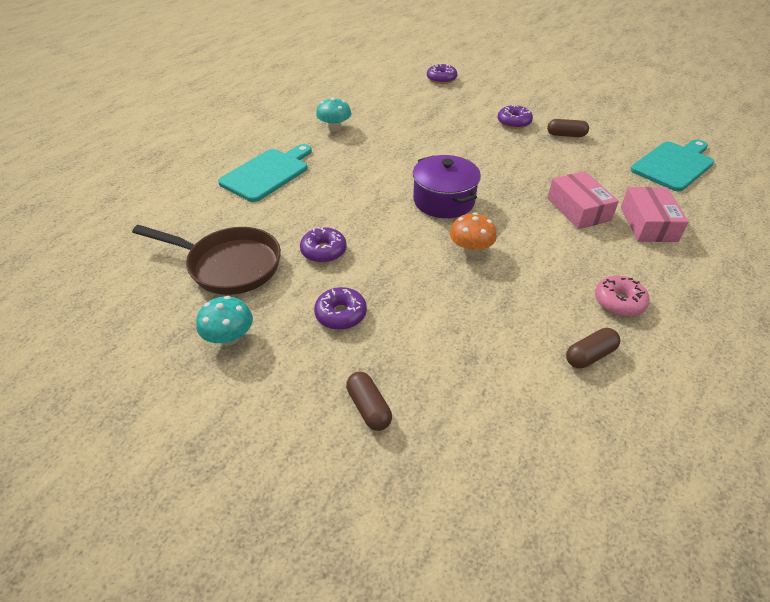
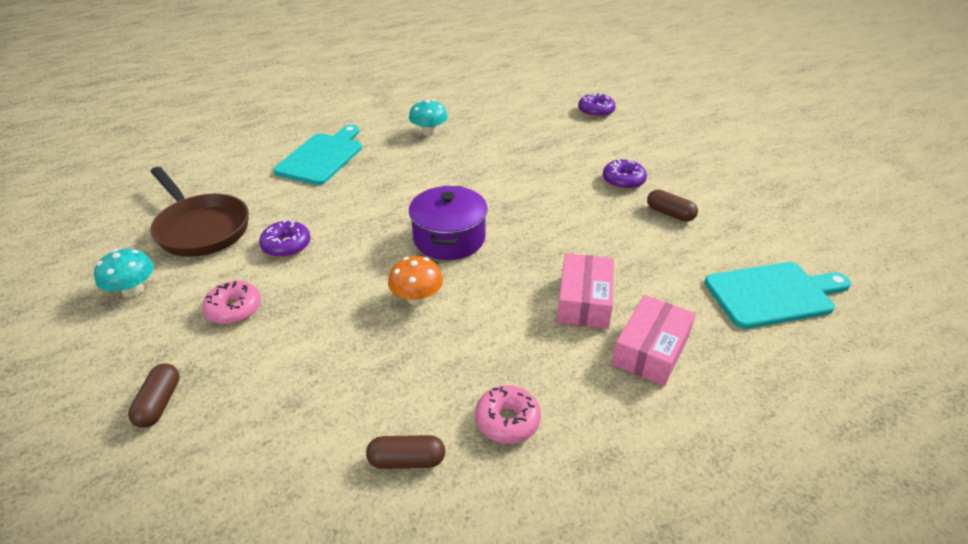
camera: 30 degrees right, 5 degrees down
(267, 173) = (322, 157): turquoise cutting board -> turquoise cutting board turned 45 degrees counterclockwise
(341, 314) = (234, 309): purple donut -> pink donut

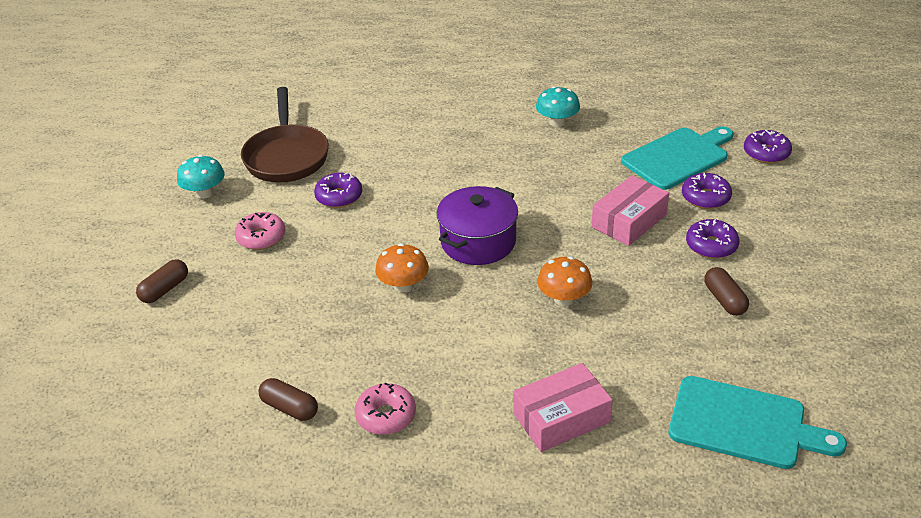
camera: 35 degrees right, 0 degrees up
(322, 157) = (434, 118): turquoise cutting board -> turquoise cutting board (678, 157)
(560, 256) = (564, 299): none -> orange mushroom
(584, 301) = (545, 349): pink box -> pink box (629, 221)
(586, 150) = (705, 197): none -> purple donut

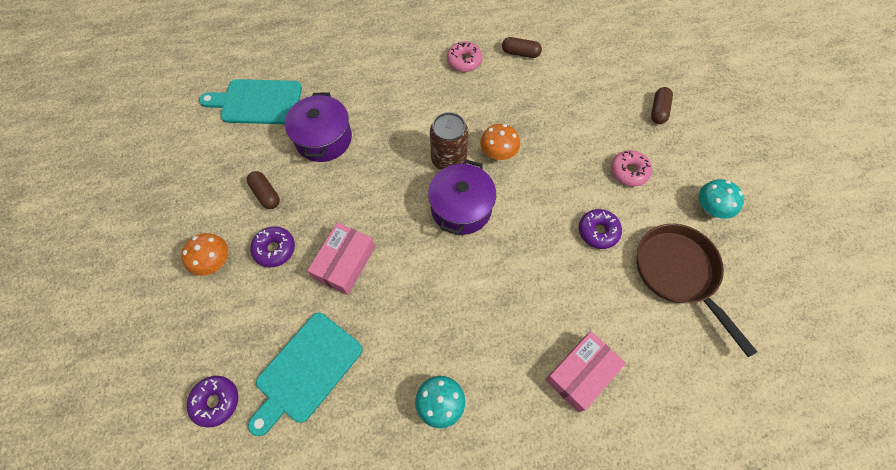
camera: 160 degrees right, 25 degrees up
(471, 290) = (448, 159): none -> brown can
(561, 418) = (364, 82): pink box -> pink box (581, 373)
(564, 299) = (381, 168): orange mushroom -> orange mushroom (214, 261)
(639, 349) = (323, 139): none -> purple pot
(705, 197) = (279, 311): purple donut -> none

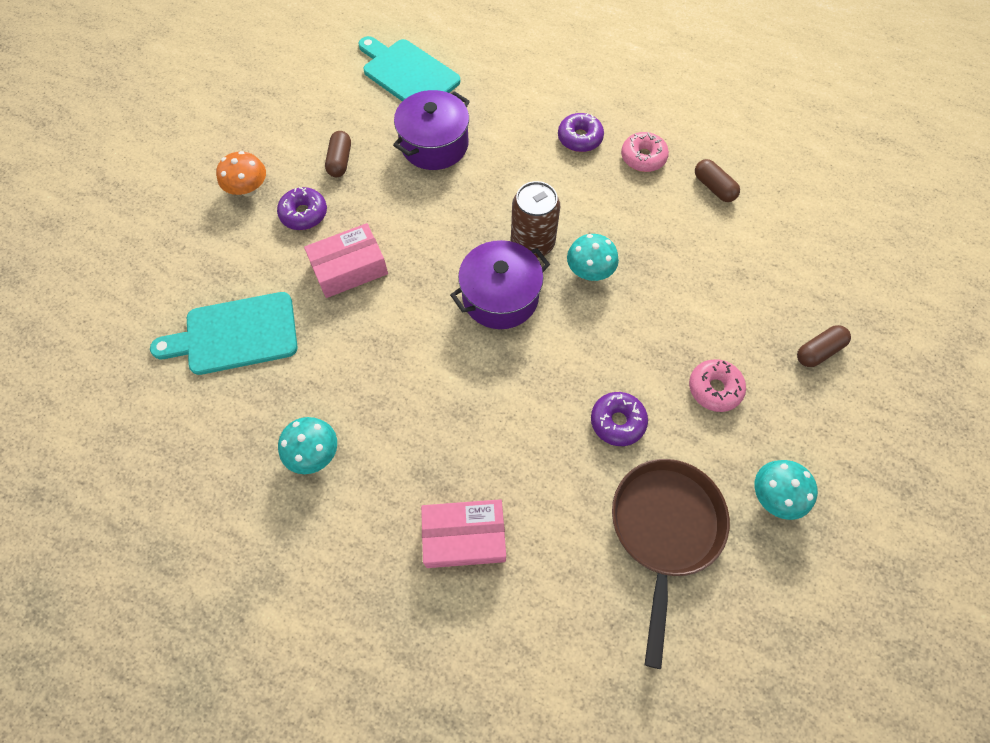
camera: 40 degrees right, 0 degrees up
(216, 401) = (149, 304): purple donut -> purple donut (579, 138)
(498, 152) = (589, 271): orange mushroom -> turquoise mushroom

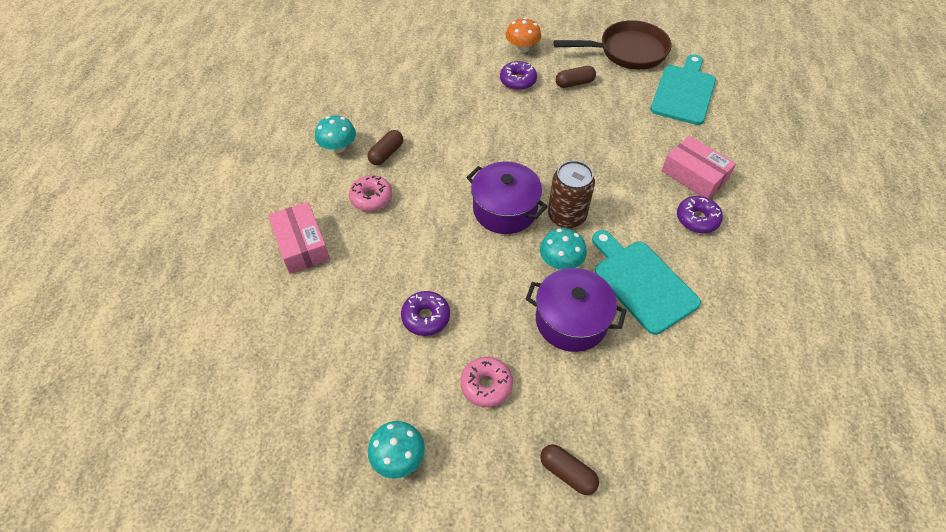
camera: 70 degrees right, 10 degrees down
(235, 334) = (408, 82): turquoise cutting board -> turquoise cutting board (642, 282)
(349, 268) = (485, 118): pink box -> pink box (694, 175)
(434, 144) = (624, 128): purple pot -> purple pot (571, 320)
(643, 157) = (708, 272): pink donut -> pink donut (371, 198)
(664, 530) = (341, 373): brown pan -> brown pan (627, 51)
(713, 187) = (711, 338): brown capsule -> brown capsule (386, 154)

